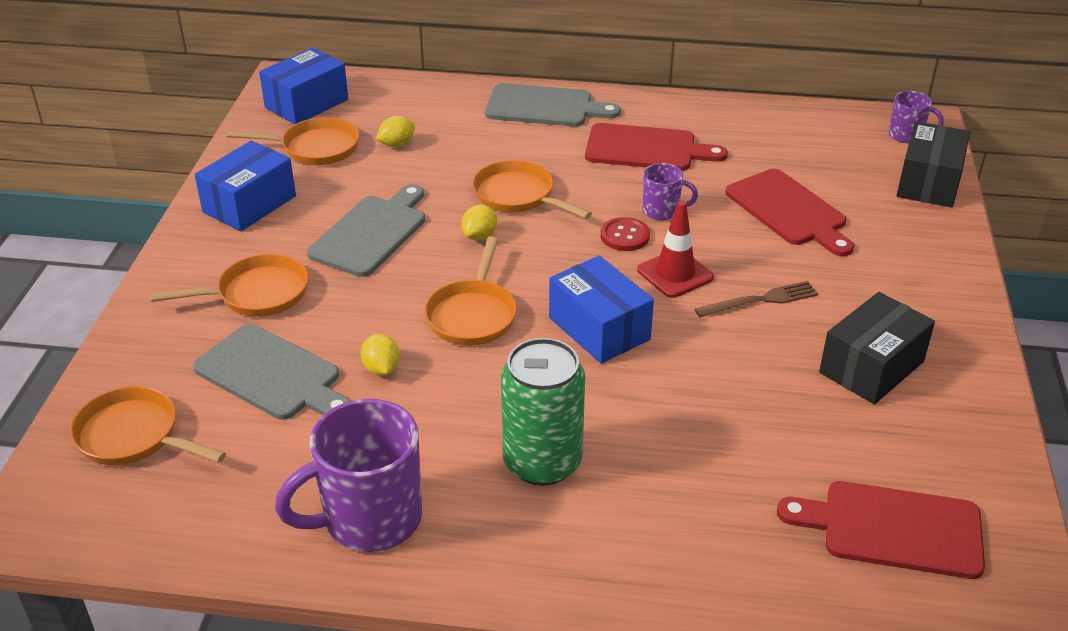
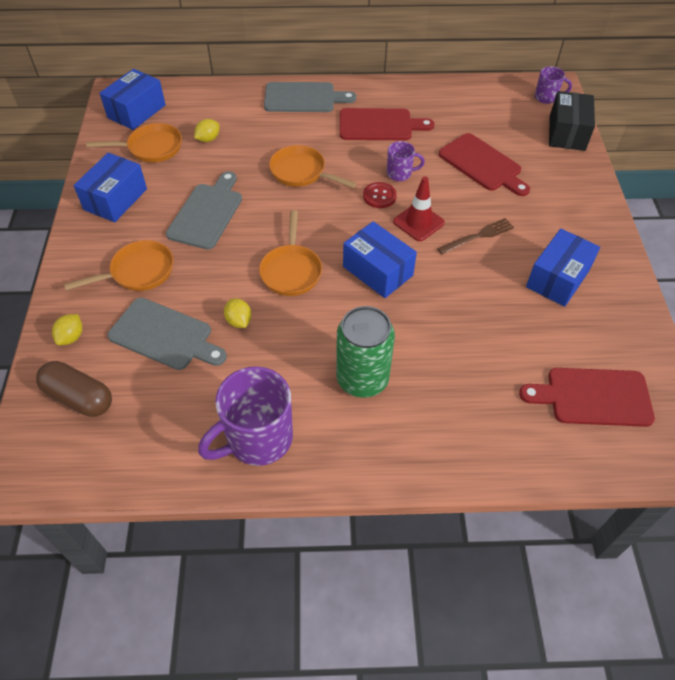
camera: 10 degrees left, 15 degrees up
(134, 436) = (79, 397): orange pan -> brown capsule
(479, 236) = (282, 207): yellow lemon -> yellow lemon (71, 337)
(871, 367) = (557, 279): black box -> blue box

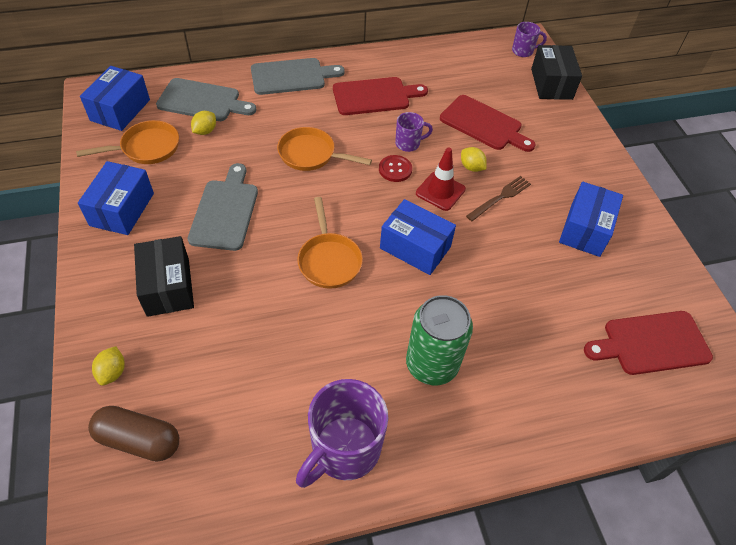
camera: 15 degrees left, 0 degrees up
(138, 272) = (168, 286): orange pan -> black box
(164, 335) = (215, 353): grey cutting board -> grey cutting board (202, 101)
(239, 321) = (290, 323): yellow lemon -> yellow lemon (471, 167)

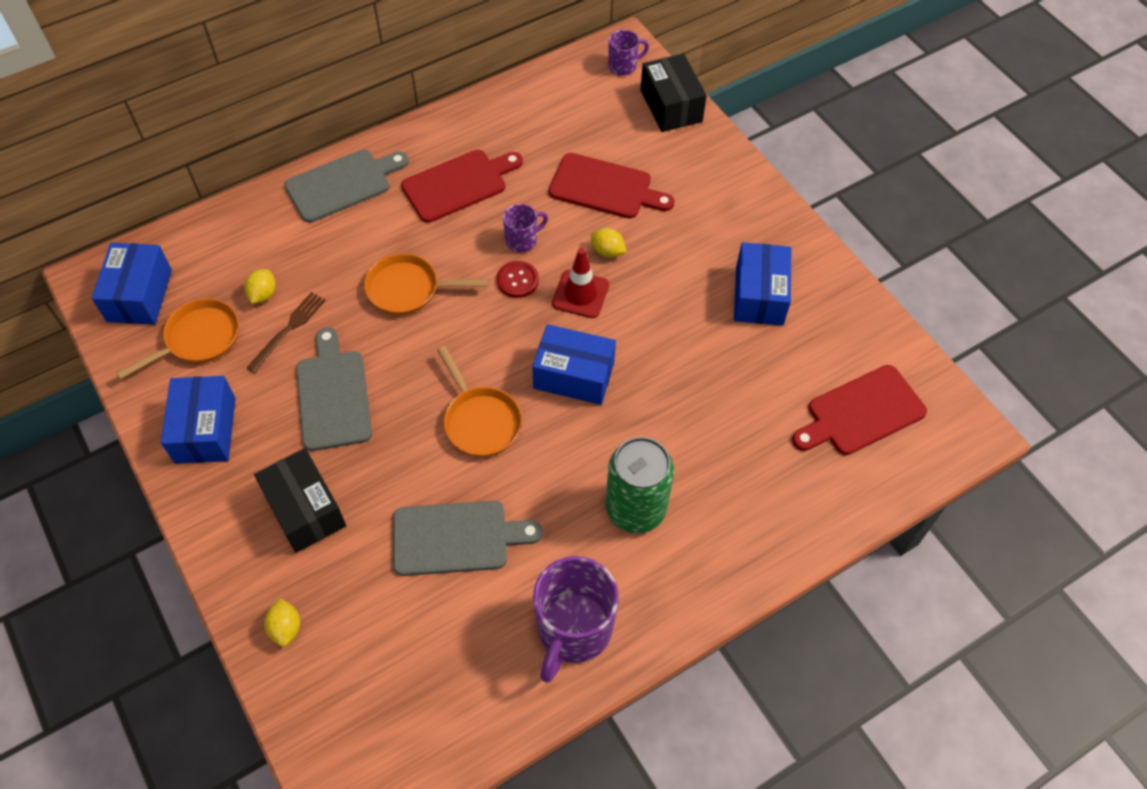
camera: 15 degrees left, 5 degrees up
(139, 440) = (349, 691): brown capsule -> none
(202, 101) = (241, 252): grey cutting board -> grey cutting board (456, 538)
(500, 197) = (652, 282): brown fork -> brown fork (288, 329)

